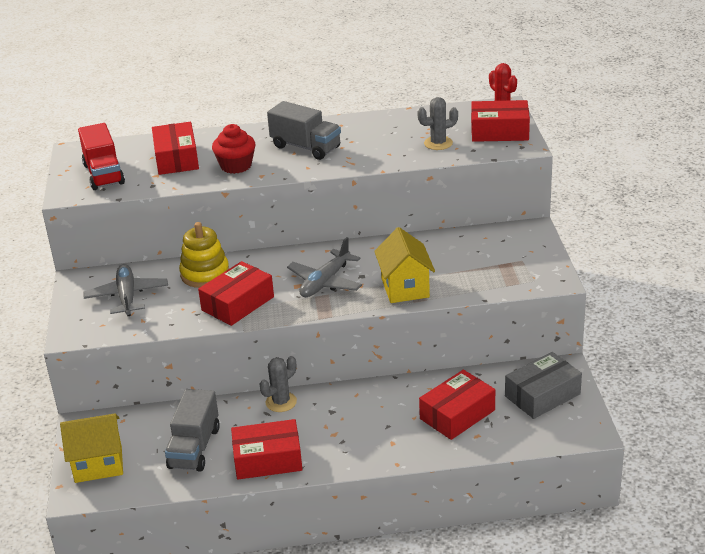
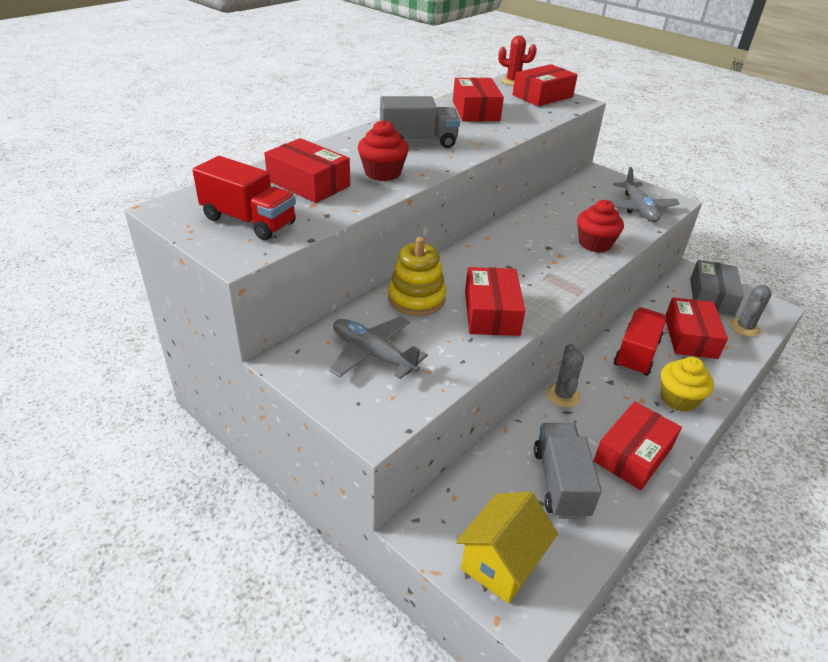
camera: 45 degrees left, 5 degrees up
(194, 448) = (560, 483): grey truck -> grey truck turned 150 degrees counterclockwise
(325, 282) = (531, 263): grey plane -> grey plane (638, 209)
(363, 447) = (678, 399): none -> yellow cupcake
(386, 404) = (636, 354): none -> red truck
(405, 131) = (475, 111): none -> red box
(405, 288) = (594, 244): yellow house -> red cupcake
(438, 143) = (517, 113): grey cactus -> grey cactus (744, 328)

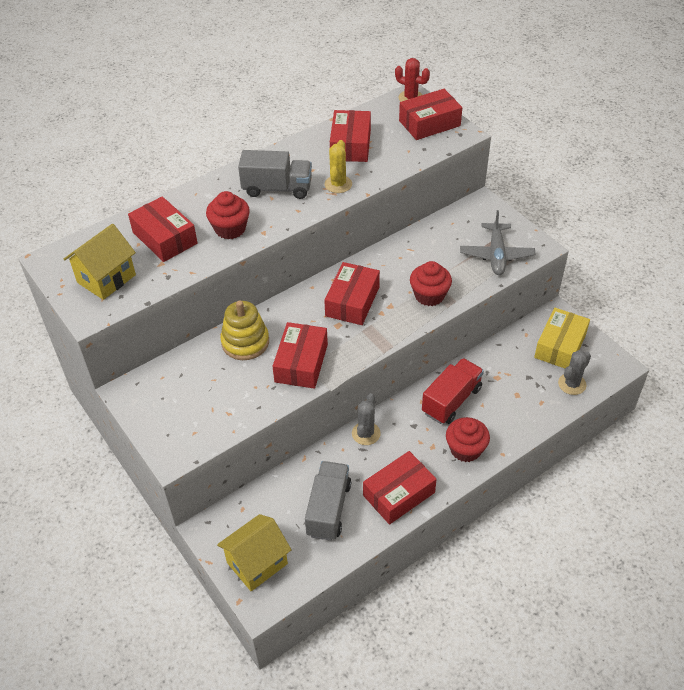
camera: 15 degrees right, 10 degrees up
(249, 221) = (106, 279): red truck -> yellow house
(373, 354) = (192, 393): grey plane -> none
(481, 137) = (338, 184): none -> yellow cactus
(678, 399) = (465, 449): yellow cupcake -> red cupcake
(690, 337) = (512, 389): red box -> red box (352, 301)
(711, 296) = (560, 346): grey box -> yellow box

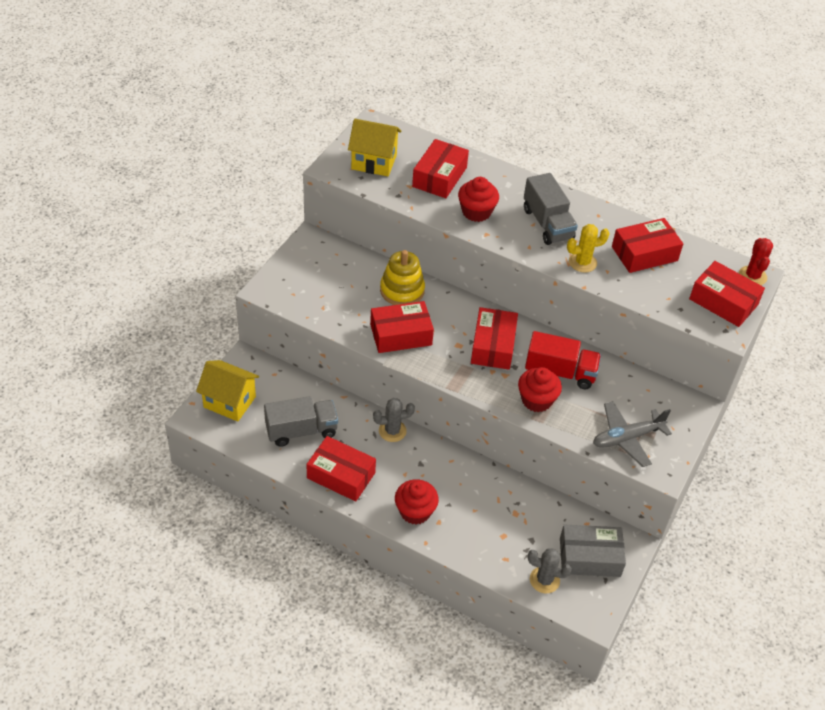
camera: 60 degrees right, 0 degrees up
(352, 301) = (493, 346): red box -> red box turned 75 degrees counterclockwise
(451, 400) = (465, 484): red truck -> red truck (560, 372)
(560, 346) = (590, 557): yellow box -> grey box

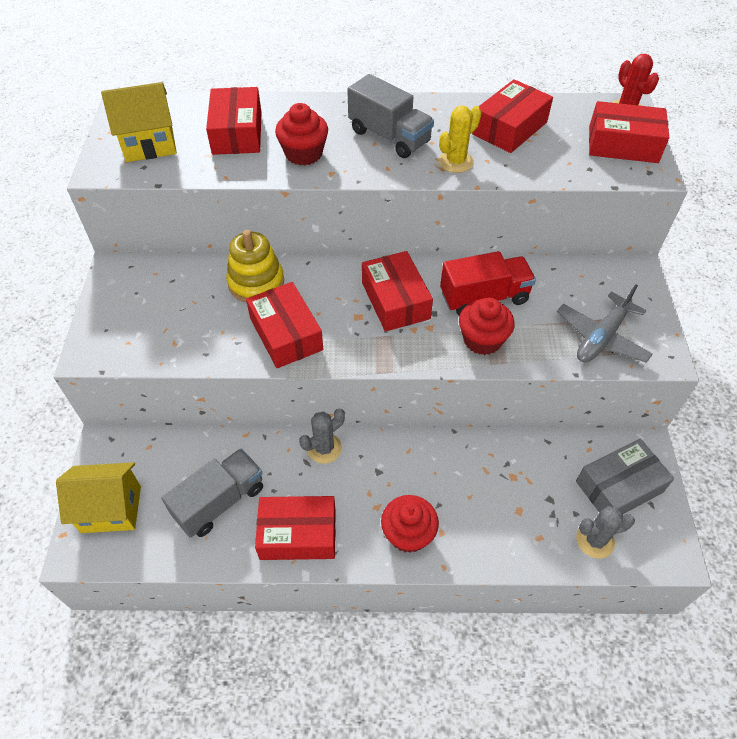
camera: 25 degrees left, 5 degrees up
(401, 335) = (286, 334): red box -> red box turned 75 degrees counterclockwise

